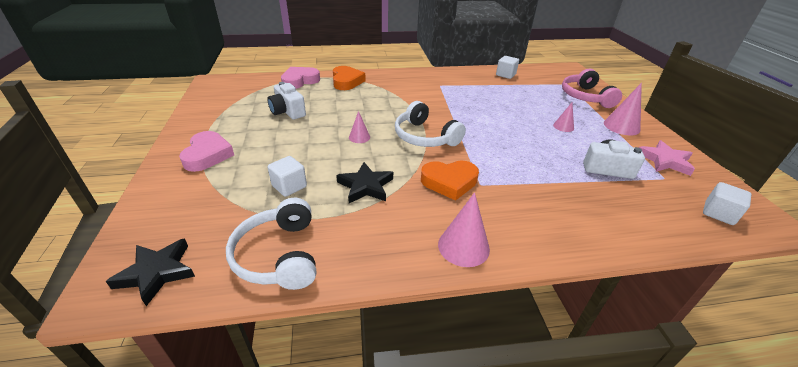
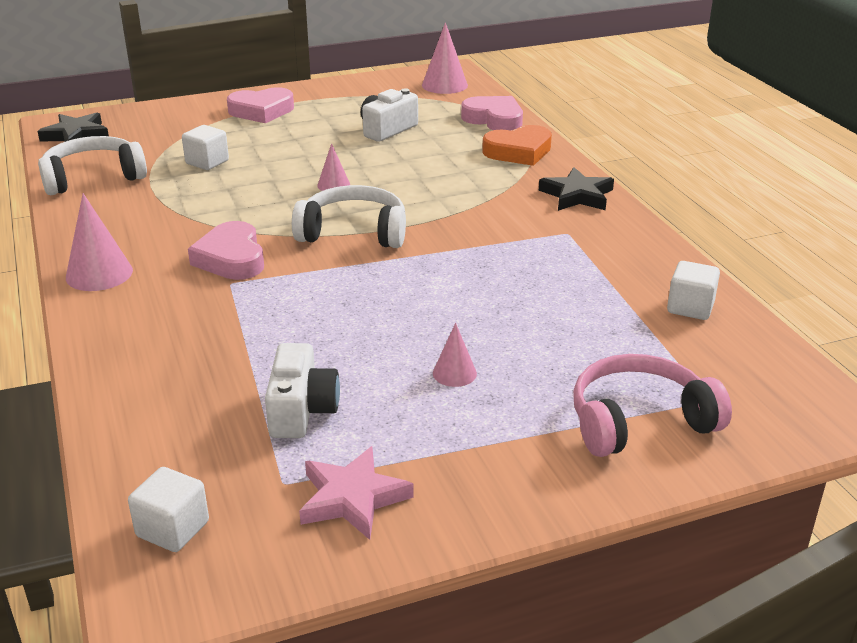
camera: 80 degrees right, 5 degrees down
(366, 186) = (213, 204): black star -> black star (577, 195)
(425, 137) = (353, 232): white headphones -> white headphones turned 60 degrees clockwise
(449, 182) = (231, 258): orange heart -> pink heart
(621, 126) = (495, 459): pink cone -> pink cone (444, 85)

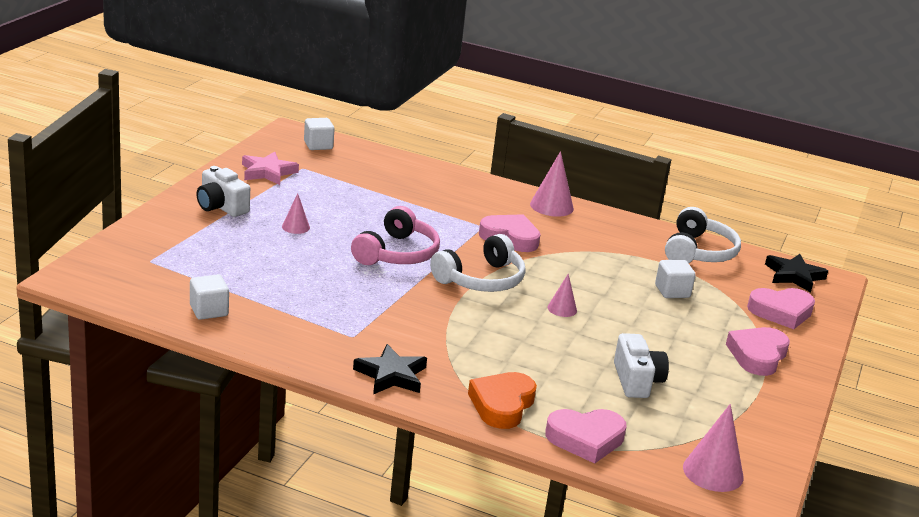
camera: 130 degrees right, 5 degrees down
(165, 122) = (781, 312): none -> pink heart
(301, 410) = (339, 190): white camera -> white camera (221, 206)
(639, 421) = (177, 238): pink headphones -> pink headphones (397, 253)

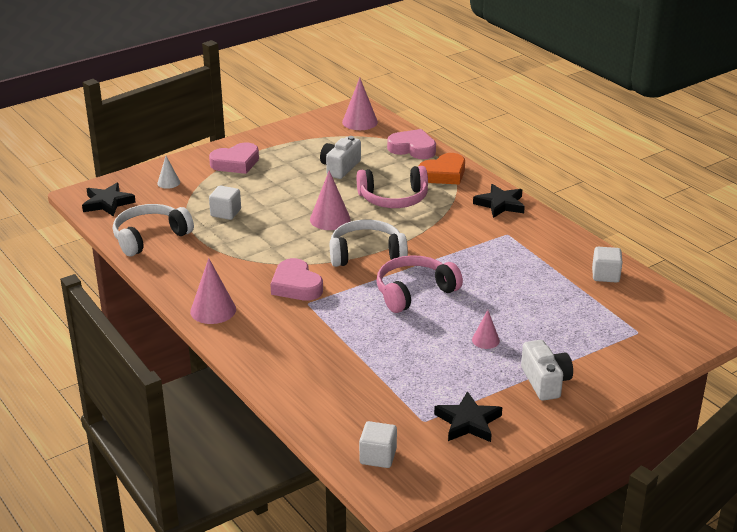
camera: 145 degrees left, 5 degrees up
(267, 172) = (468, 422): pink star -> black star
(524, 352) = (393, 198): none -> pink headphones
(562, 309) = (330, 219): pink cone -> pink cone, size x1.71
(781, 312) = (168, 182): pink heart -> white cone

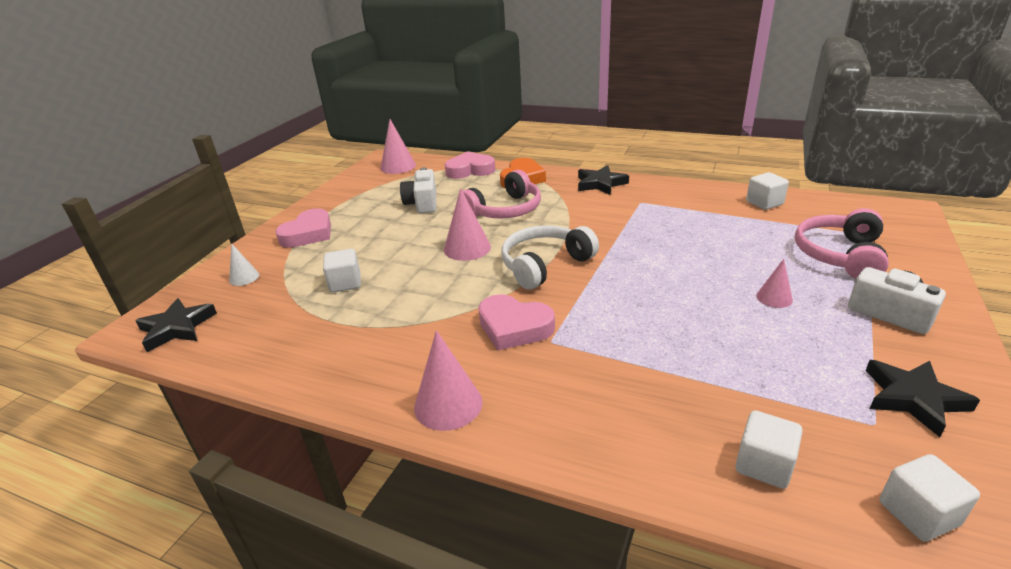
camera: 30 degrees left, 0 degrees up
(150, 237) = (272, 346): white headphones -> none
(335, 407) = (763, 465): none -> white cube
(414, 292) = (641, 281): pink headphones -> pink headphones (840, 255)

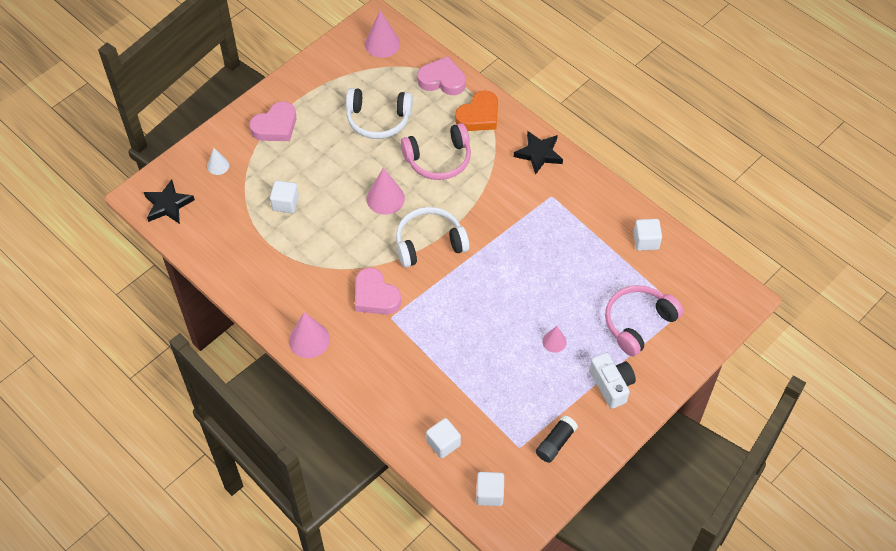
camera: 20 degrees right, 25 degrees up
(422, 203) = (378, 119): white camera -> white headphones
(913, 398) = (555, 443): black star -> black glue stick

